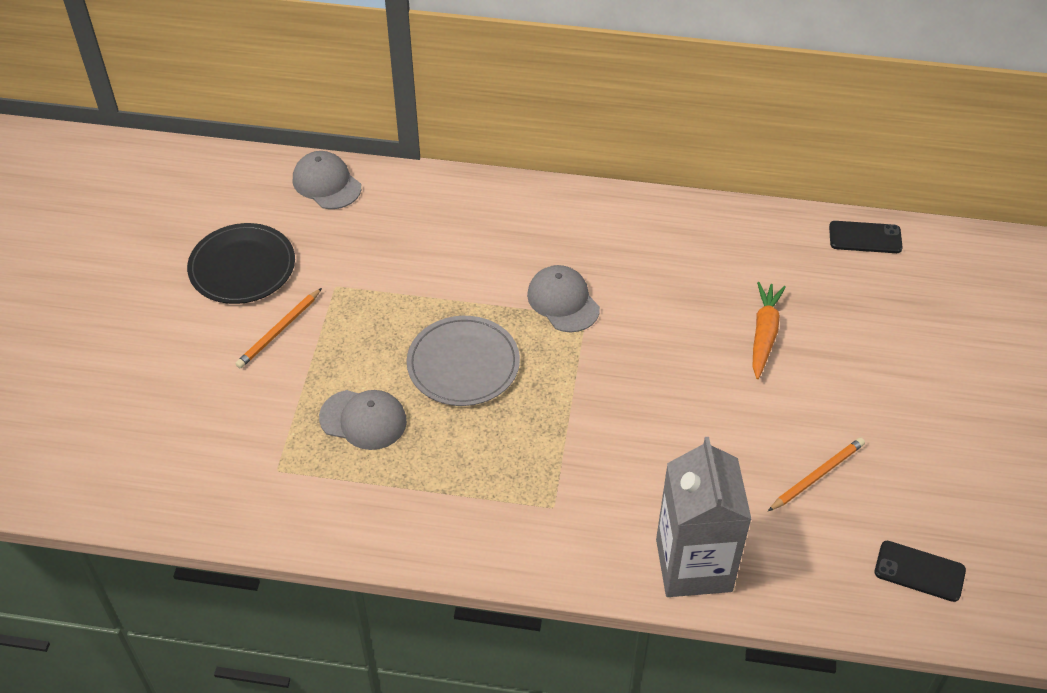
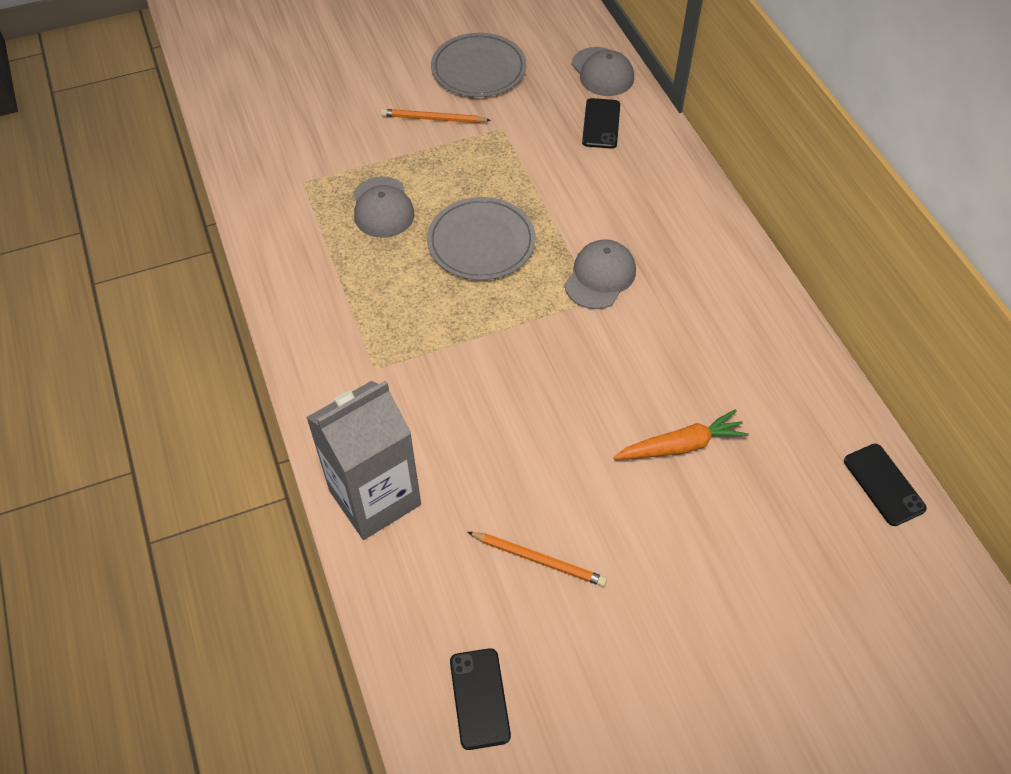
camera: 60 degrees right, 5 degrees up
(242, 267) = (478, 69): black plate -> grey plate
(326, 183) = (602, 72): grey cap -> grey cap turned 135 degrees clockwise
(389, 215) = (601, 124): none -> black phone

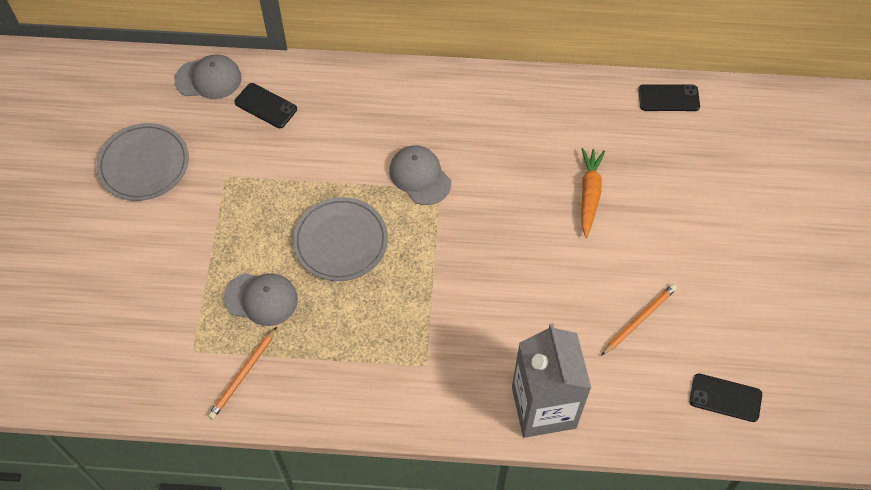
camera: 65 degrees left, 5 degrees up
(433, 119) = (182, 222): orange pencil -> orange pencil (243, 375)

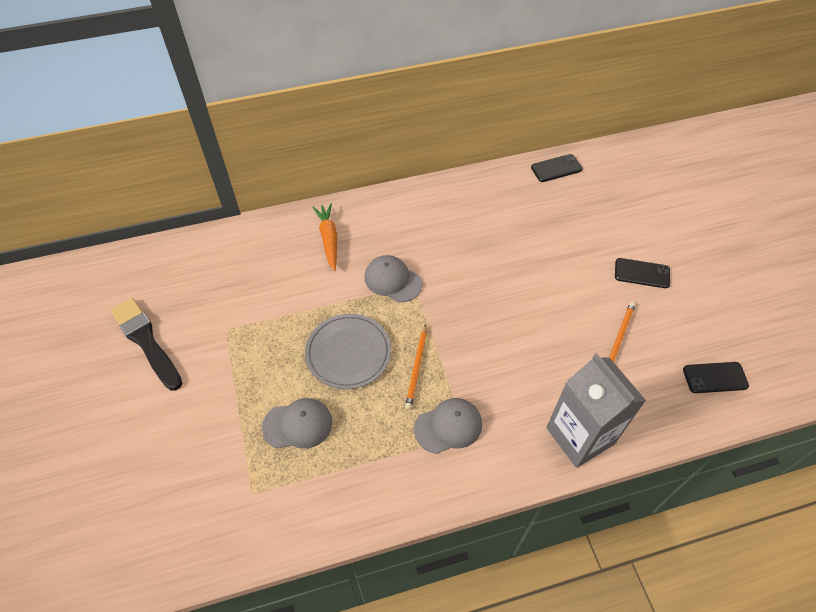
camera: 20 degrees left, 5 degrees down
(144, 164) = (146, 341): grey plate -> black brush
(208, 79) = (181, 255): grey cap -> grey cap (448, 426)
(243, 375) = (307, 499): orange pencil -> orange pencil (417, 368)
(265, 106) = (239, 262): black phone -> black phone (642, 273)
(589, 194) = (532, 254): orange carrot -> orange carrot (329, 239)

